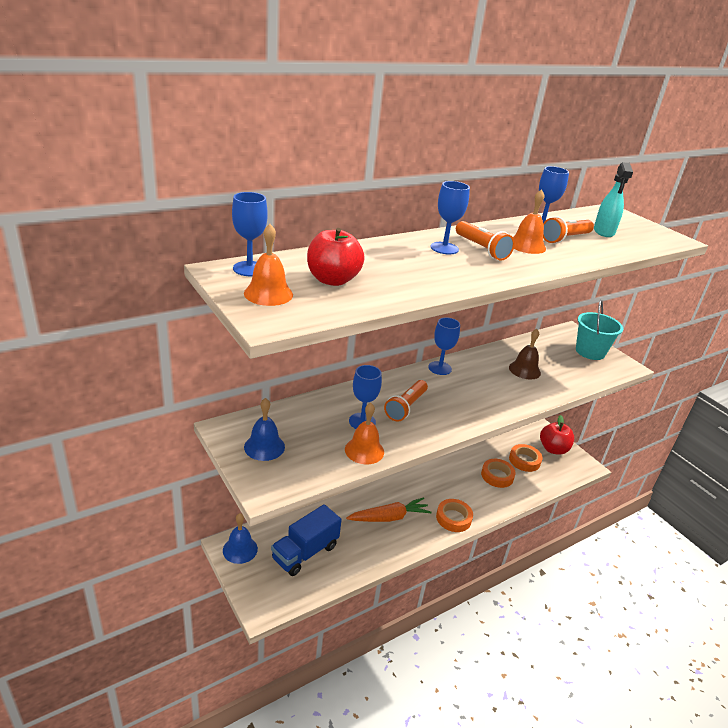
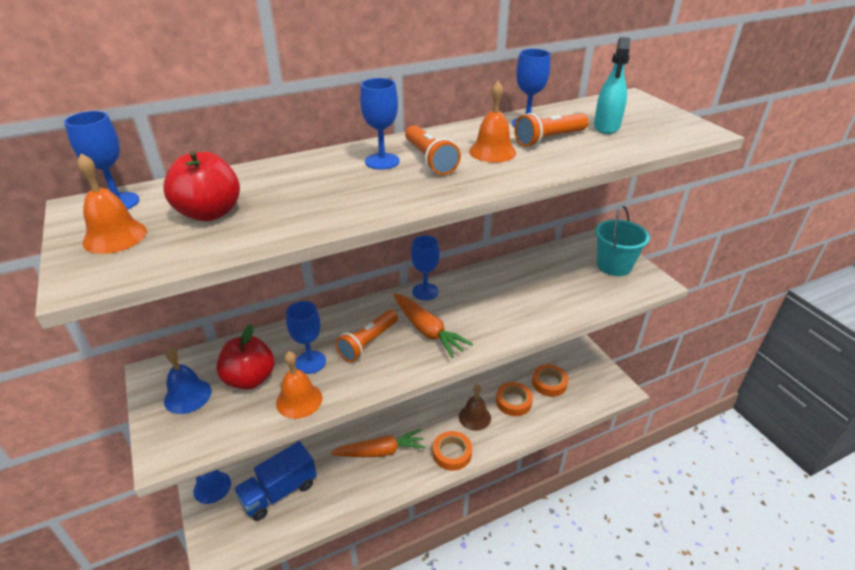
camera: 10 degrees right, 5 degrees up
(453, 398) = (427, 330): none -> orange carrot
(524, 370) = (526, 291): brown bell -> brown bell (474, 417)
(553, 449) = (585, 369): red apple -> red apple (250, 379)

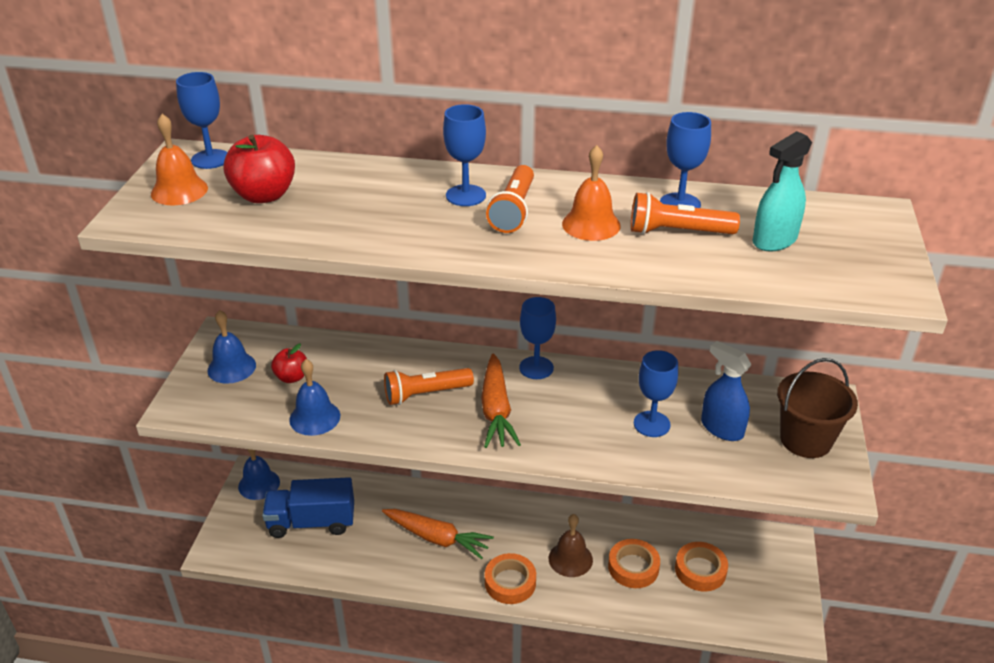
camera: 35 degrees right, 0 degrees up
(250, 379) = (292, 377): red apple -> red apple, size x0.60
(299, 400) = (315, 417): orange bell -> blue bell
(310, 362) = (356, 387): blue goblet -> blue goblet (651, 424)
(567, 279) = (721, 428): none -> blue spray bottle
(614, 266) = (805, 440): turquoise bucket -> brown bucket

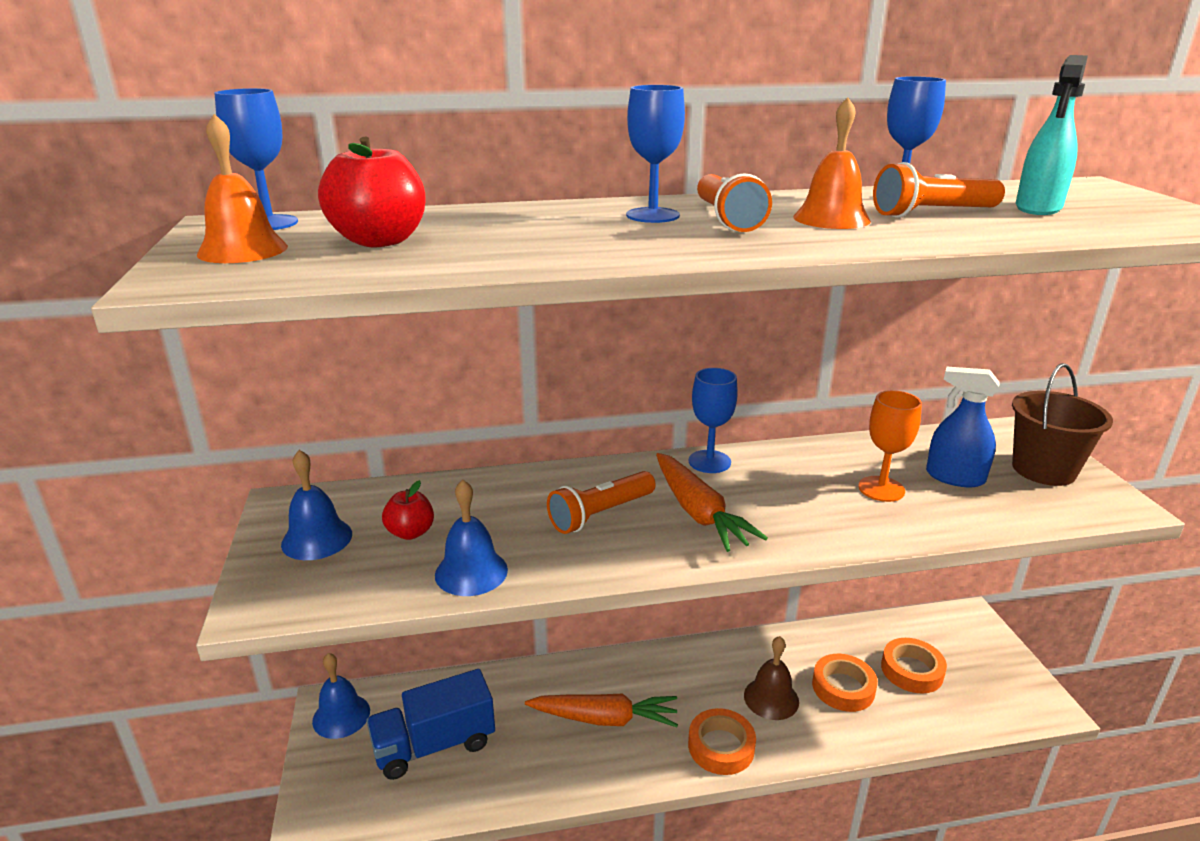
camera: 20 degrees left, 10 degrees down
(651, 424) = (881, 489): blue goblet -> orange goblet

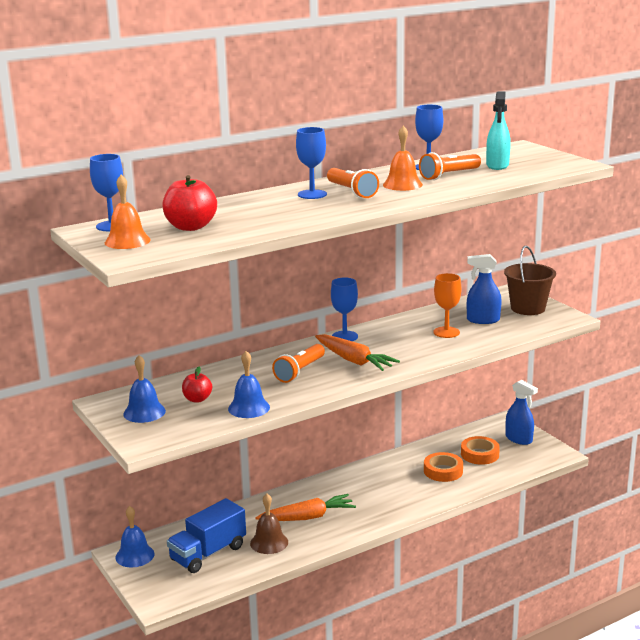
camera: 20 degrees left, 5 degrees down
(721, 746) = (384, 513): orange tape -> none
(771, 698) = (403, 485): brown bell -> brown bell (269, 542)
(984, 657) = (519, 439): none -> blue spray bottle

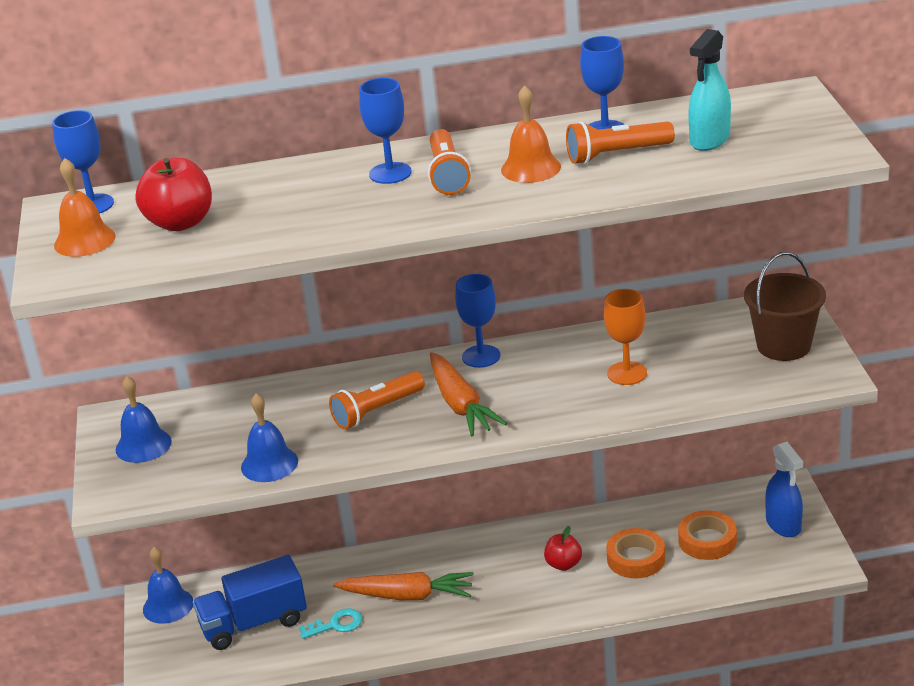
camera: 25 degrees right, 10 degrees up
(197, 399) = (218, 436): red apple -> red apple (563, 564)
(269, 542) = (336, 624): brown bell -> turquoise key
(483, 320) = (698, 358): blue spray bottle -> none

